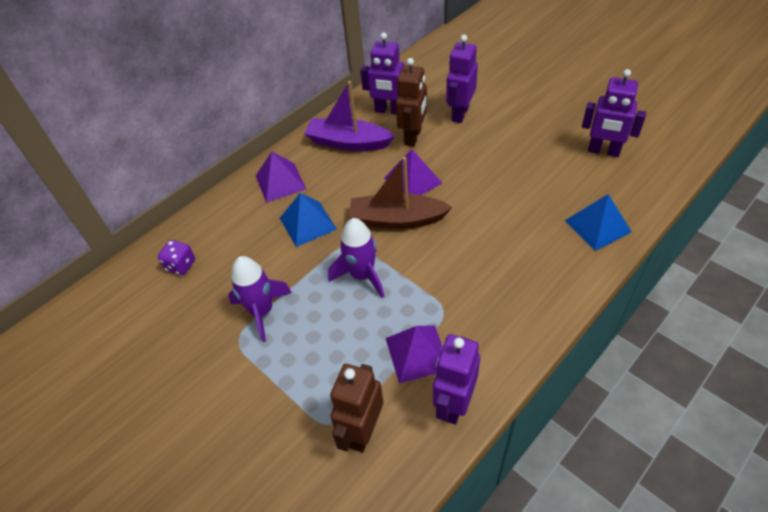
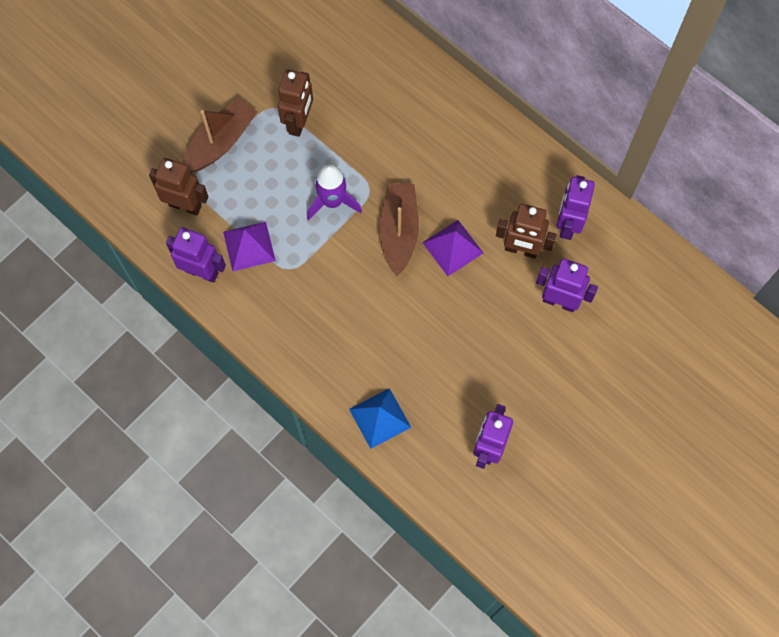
camera: 85 degrees right, 20 degrees up
(181, 265) = (354, 49): purple dice -> none
(262, 311) = (299, 122): purple rocket -> brown robot
(277, 394) = (220, 142): none -> brown boat
(280, 182) = (456, 121): purple pyramid -> none
(307, 223) = (398, 151): blue pyramid -> none
(348, 142) = (514, 183): purple boat -> none

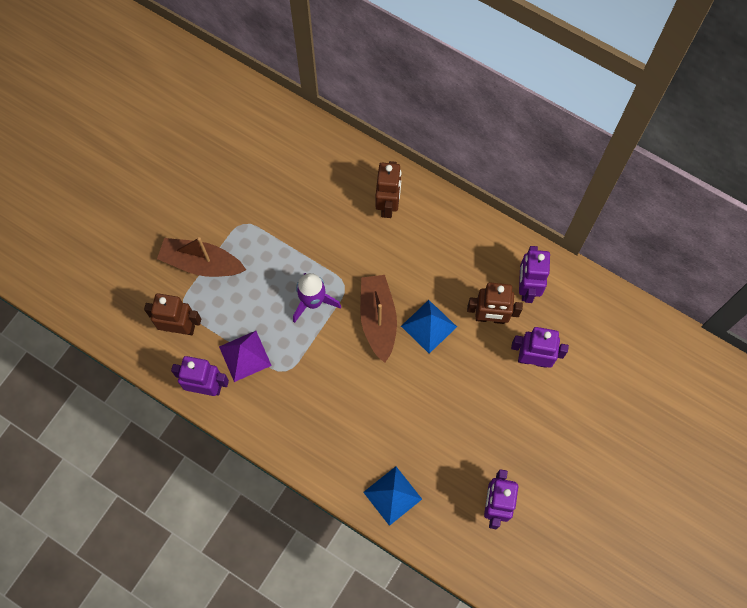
camera: 10 degrees left, 0 degrees up
(220, 142) = (201, 263): brown boat -> brown boat turned 105 degrees counterclockwise
(299, 122) = (269, 233): brown robot -> brown robot (388, 205)
(452, 247) = (428, 326): purple pyramid -> blue pyramid

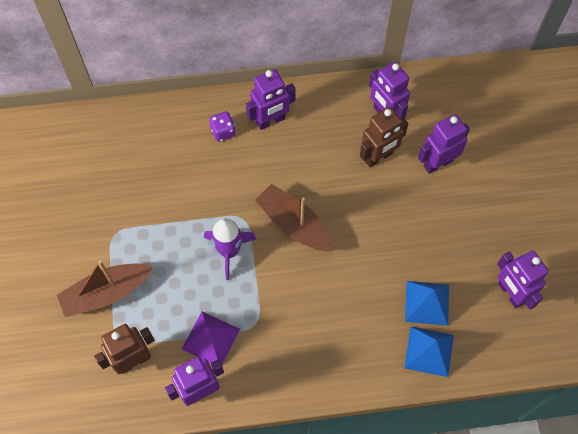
camera: 40 degrees left, 5 degrees down
(388, 205) = (223, 132): brown robot -> purple dice
(428, 326) = (338, 199): blue pyramid -> blue pyramid (427, 303)
(432, 224) = (271, 121): none -> purple robot

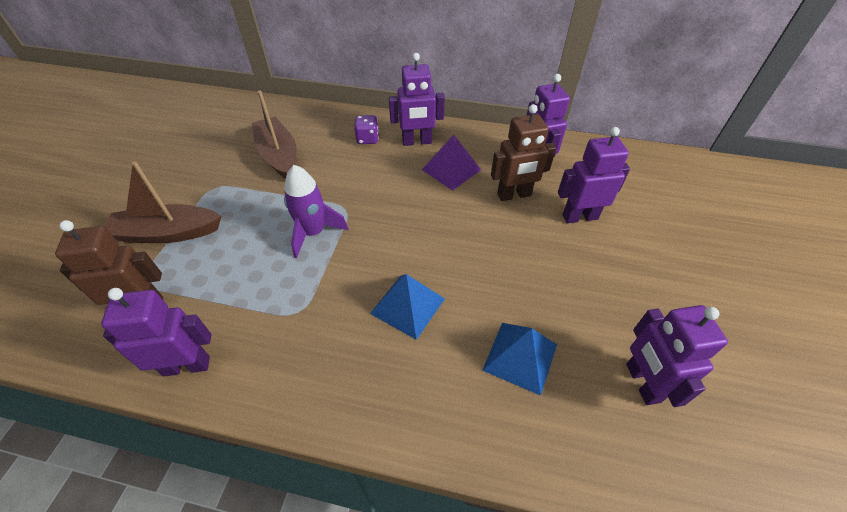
camera: 20 degrees right, 15 degrees down
(211, 339) = (239, 311): purple pyramid -> purple pyramid (451, 169)
(294, 224) = (395, 228): brown boat -> brown boat (279, 156)
(429, 351) = (502, 421): blue pyramid -> blue pyramid (407, 305)

